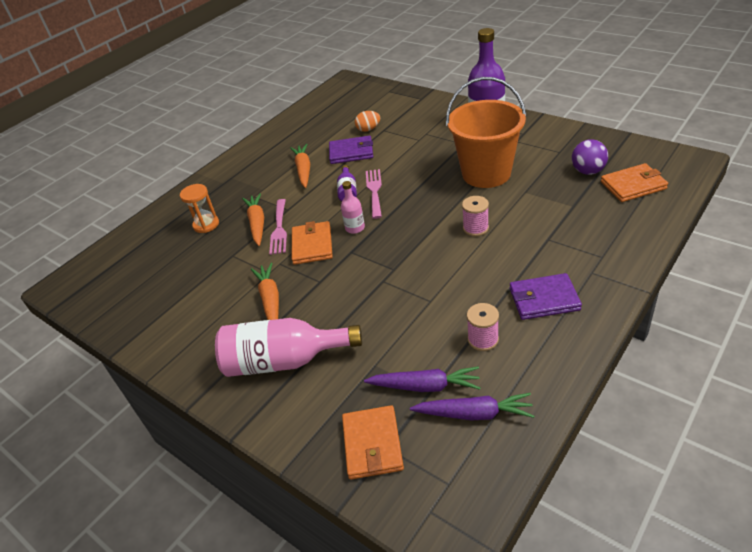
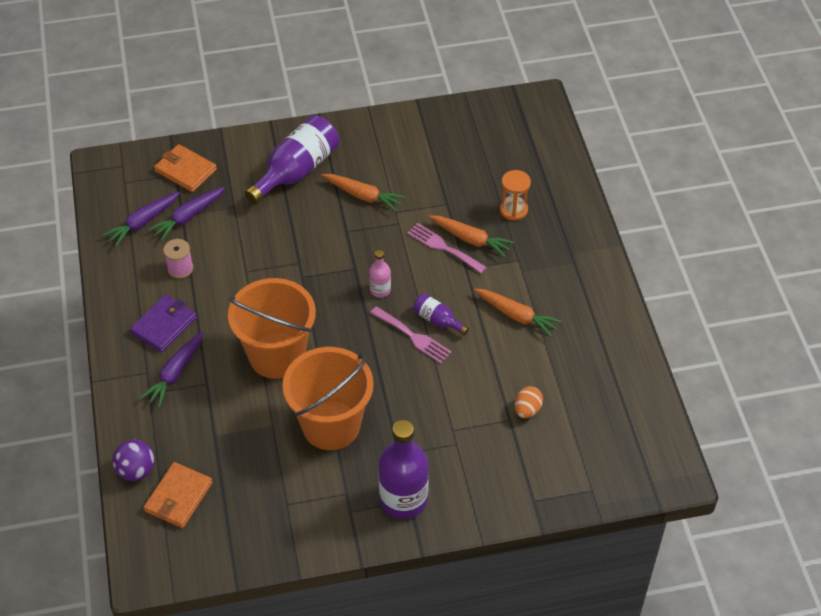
camera: 125 degrees right, 10 degrees up
(284, 361) = (296, 171): pink bottle -> purple bottle
(312, 245) = (394, 253): orange wallet -> none
(351, 152) = (500, 367): purple wallet -> none
(475, 228) = (277, 355): pink spool -> orange bucket
(567, 258) = (175, 373): none -> purple carrot
(588, 171) = (235, 491): purple ball -> purple ball (136, 470)

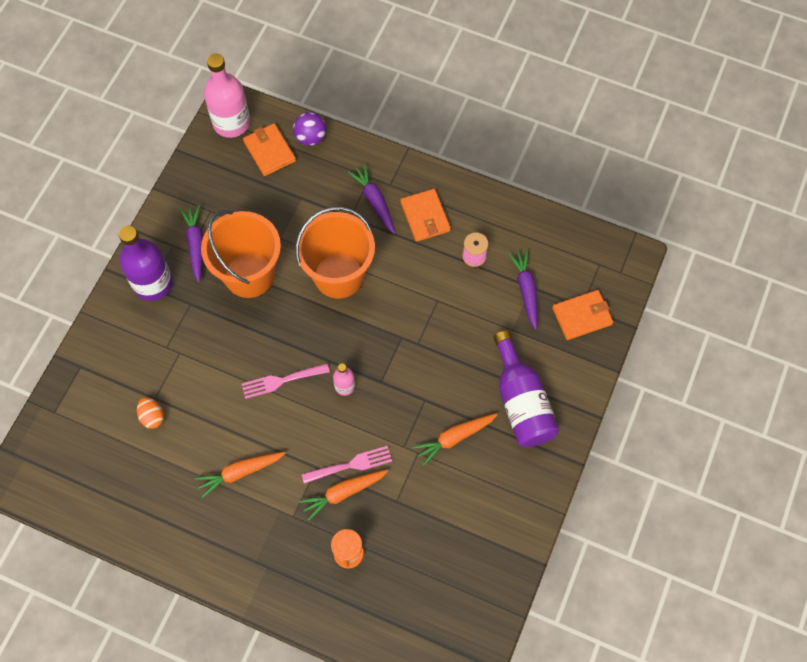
camera: 125 degrees right, 15 degrees up
(143, 222) = (543, 255): purple carrot -> purple carrot (196, 245)
(164, 325) = (425, 217): purple wallet -> orange wallet
(166, 556) = (231, 123): none -> pink bottle
(438, 320) = (282, 409): purple bottle -> none

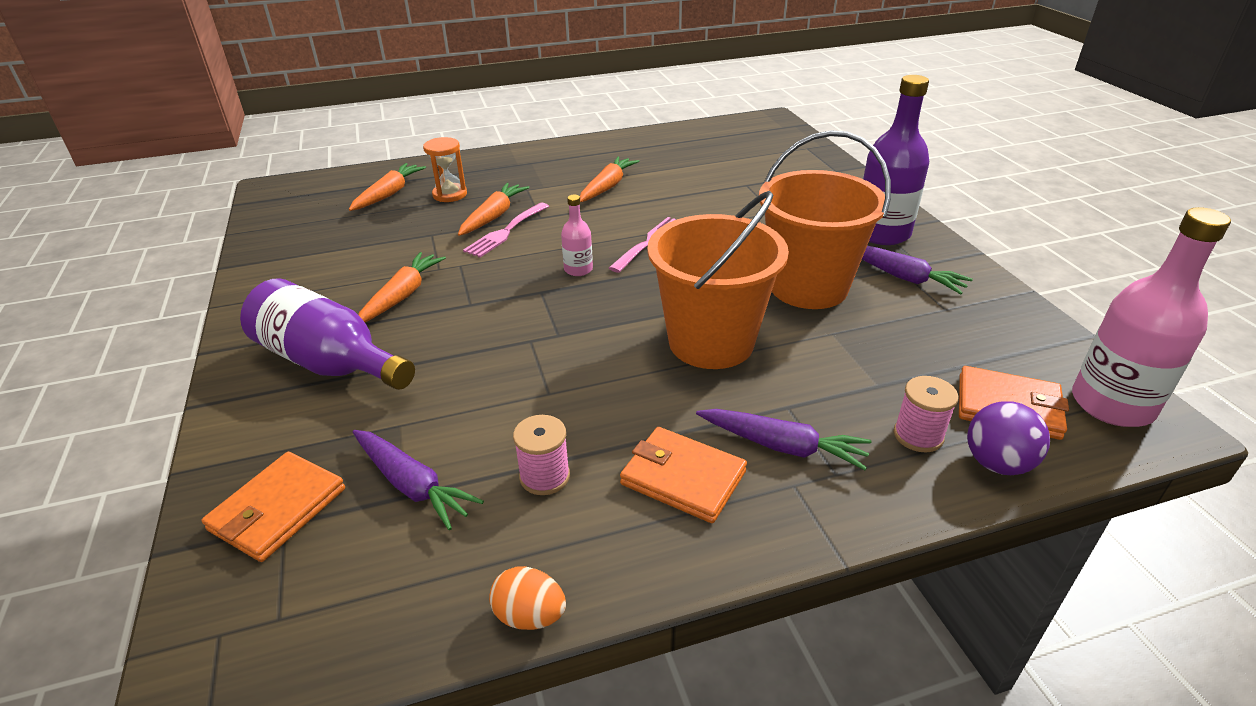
camera: 140 degrees right, 30 degrees down
(152, 416) = (730, 177): orange egg -> orange egg (530, 615)
(320, 167) = (918, 435): none -> pink spool
(388, 592) = (389, 194): none -> orange carrot

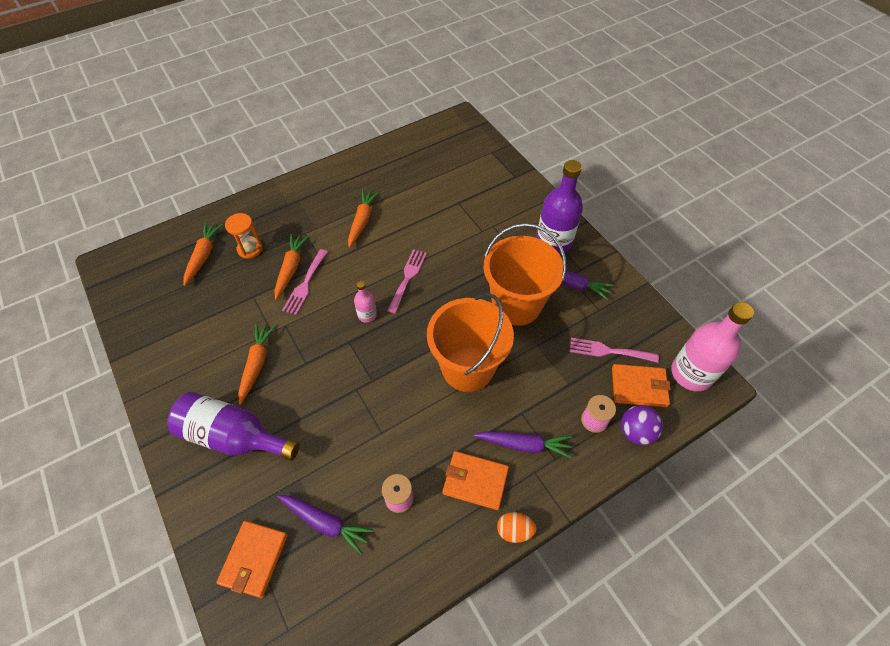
camera: 15 degrees left, 20 degrees up
(530, 615) = (419, 593): orange egg -> orange egg (514, 530)
(956, 356) = (608, 351): none -> pink fork

